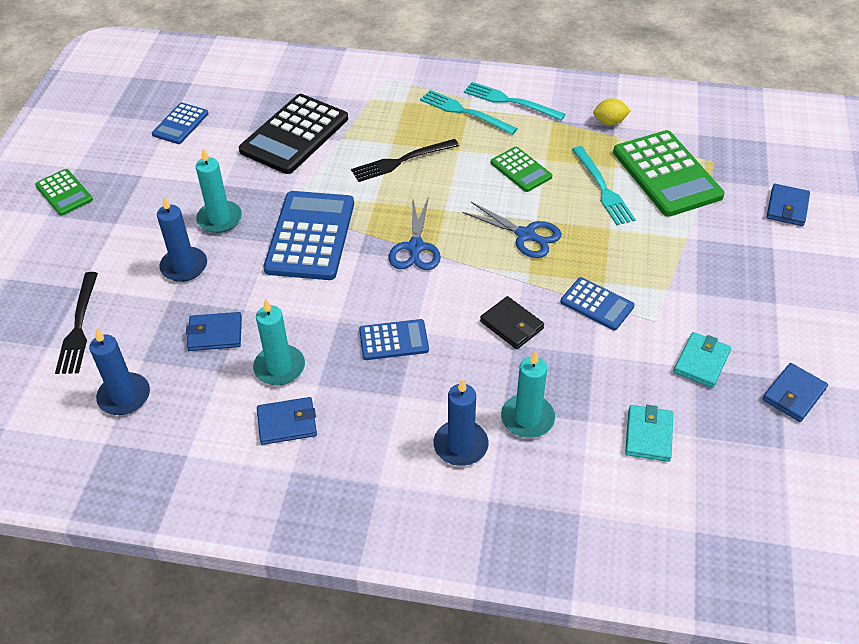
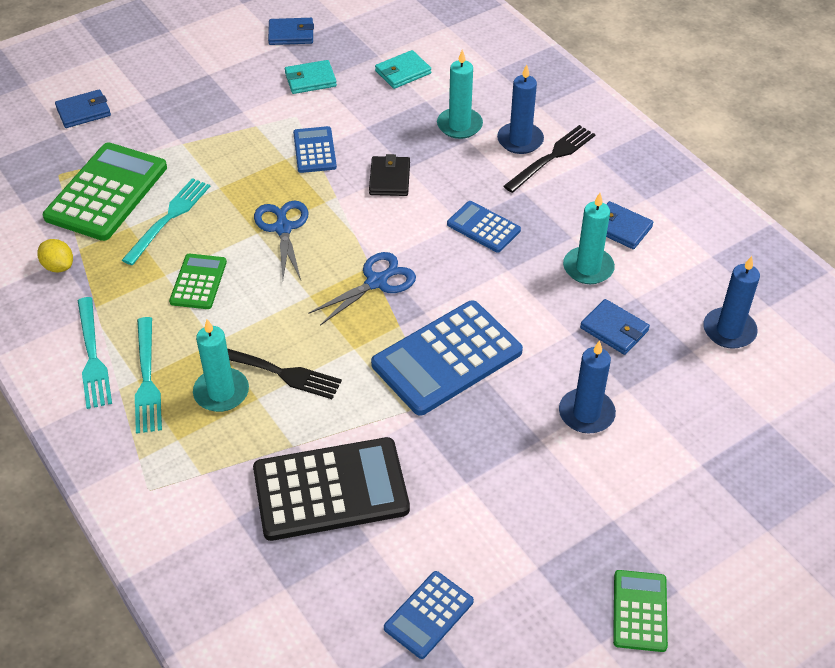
camera: 135 degrees left, 0 degrees up
(78, 327) = (728, 422): black fork -> black fork (552, 157)
(180, 124) = (429, 615): blue calculator -> blue calculator turned 150 degrees clockwise
(219, 219) = (508, 441): turquoise candle -> turquoise candle (221, 392)

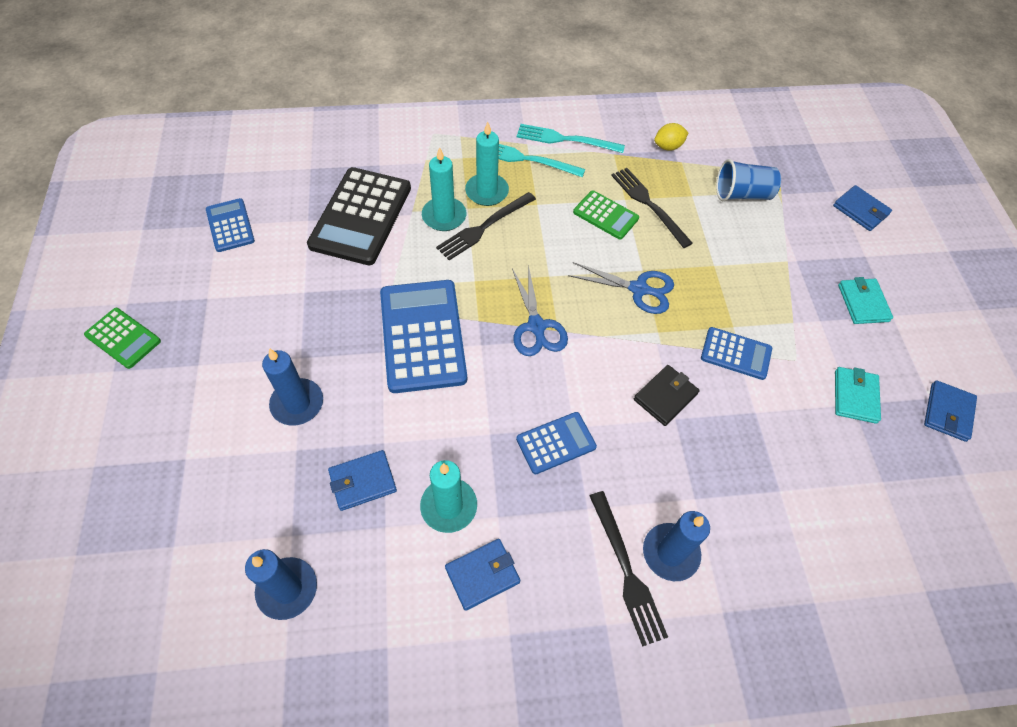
camera: 115 degrees right, 10 degrees up
(83, 111) = (860, 210): blue wallet -> blue wallet turned 45 degrees counterclockwise
(106, 192) = (742, 194): green calculator -> blue cup
(162, 255) = (648, 204): none -> black fork
(169, 218) = (690, 221): turquoise fork -> none
(389, 179) = (665, 396): black wallet -> black wallet turned 75 degrees counterclockwise
(403, 72) = (841, 492): turquoise wallet -> turquoise wallet (863, 303)
(459, 125) = (722, 503): turquoise candle -> turquoise candle (444, 216)

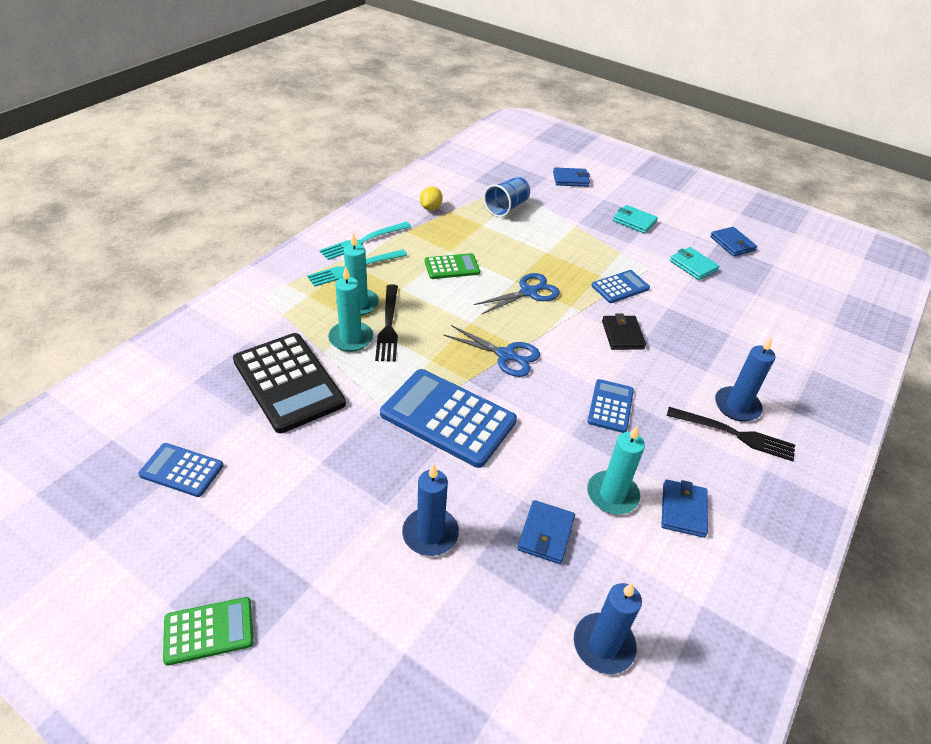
camera: 50 degrees left, 15 degrees down
(648, 204) = (466, 245): black fork -> none

